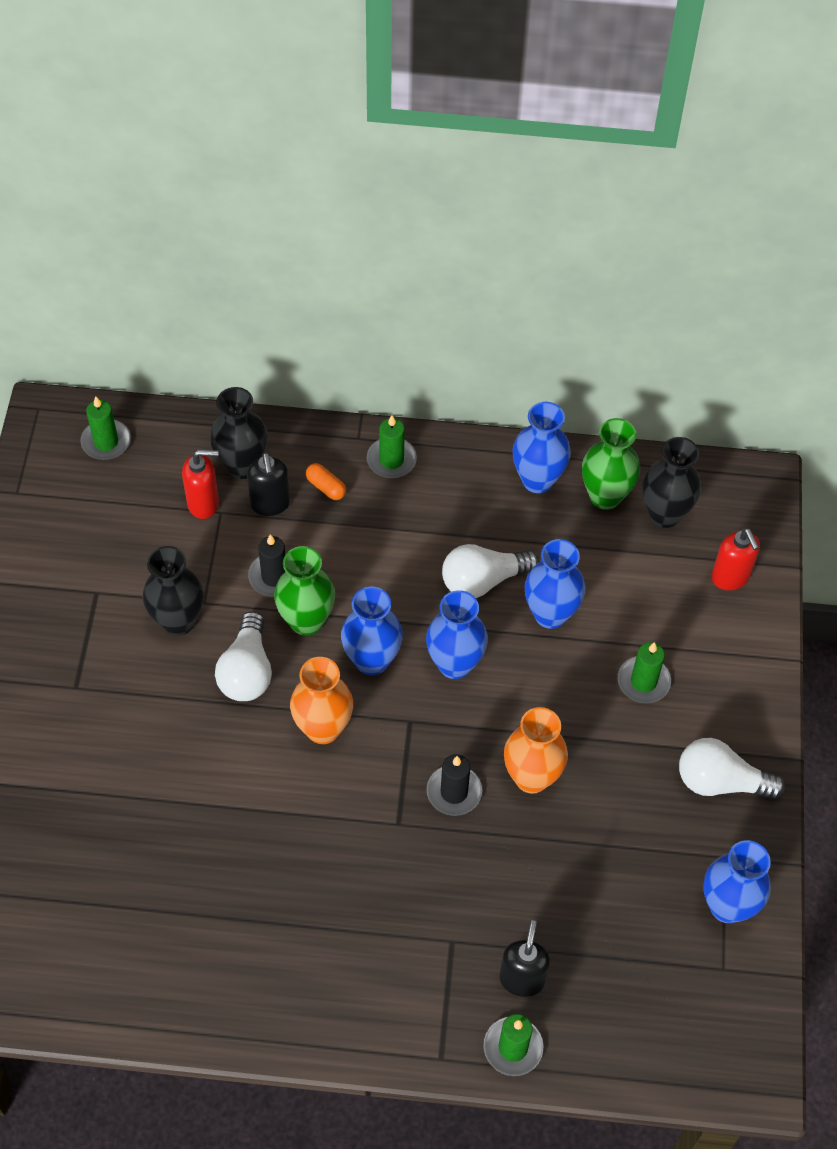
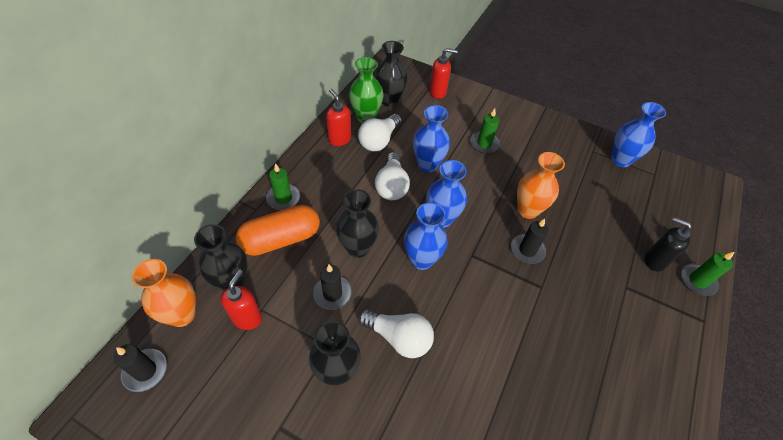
camera: 70 degrees left, 5 degrees down
(106, 442) = (145, 371): green candle -> black candle
(270, 504) = (274, 276): black soap dispenser -> none
(306, 621) = (376, 286): green vase -> none
(323, 728) = (461, 305): orange vase -> orange vase (182, 315)
(326, 487) = (281, 239): orange capsule -> orange capsule, size x2.37
(354, 578) = (357, 248): none -> black vase
(537, 480) = (339, 139): blue vase -> red soap dispenser
(720, 782) = (551, 137): white light bulb -> white light bulb (379, 140)

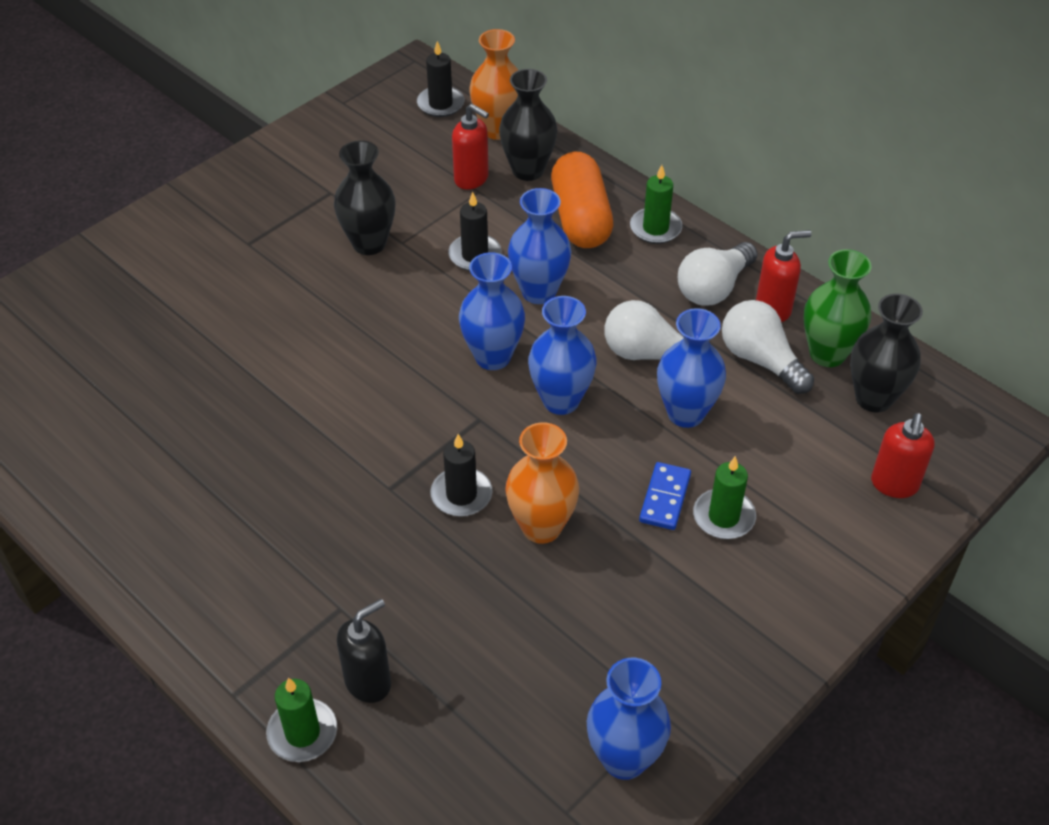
camera: 110 degrees right, 5 degrees down
(357, 248) = (539, 292): black vase -> blue vase
(399, 337) = (385, 306): white light bulb -> white light bulb (714, 288)
(484, 165) = (665, 498): none -> blue domino

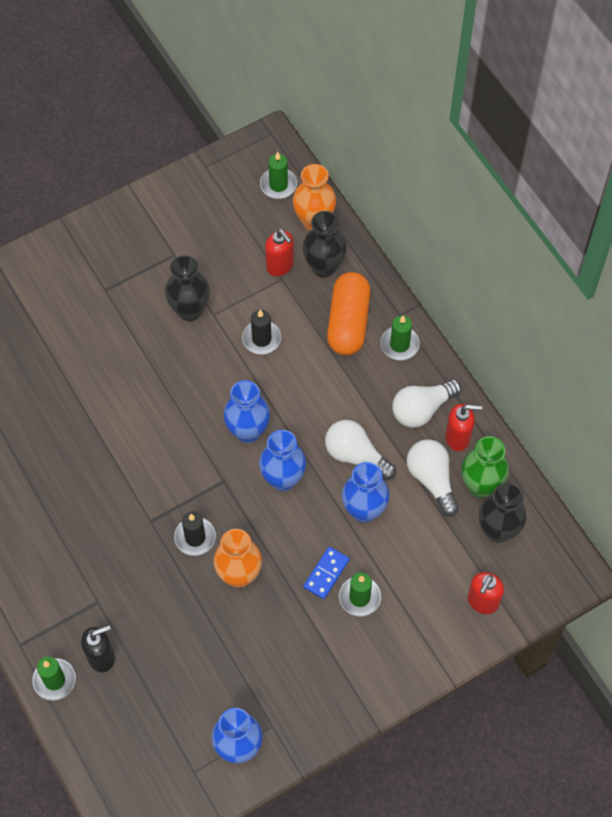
camera: 15 degrees right, 15 degrees up
(440, 104) = (278, 185): black candle -> green candle
(539, 292) = (297, 383): blue vase -> none

